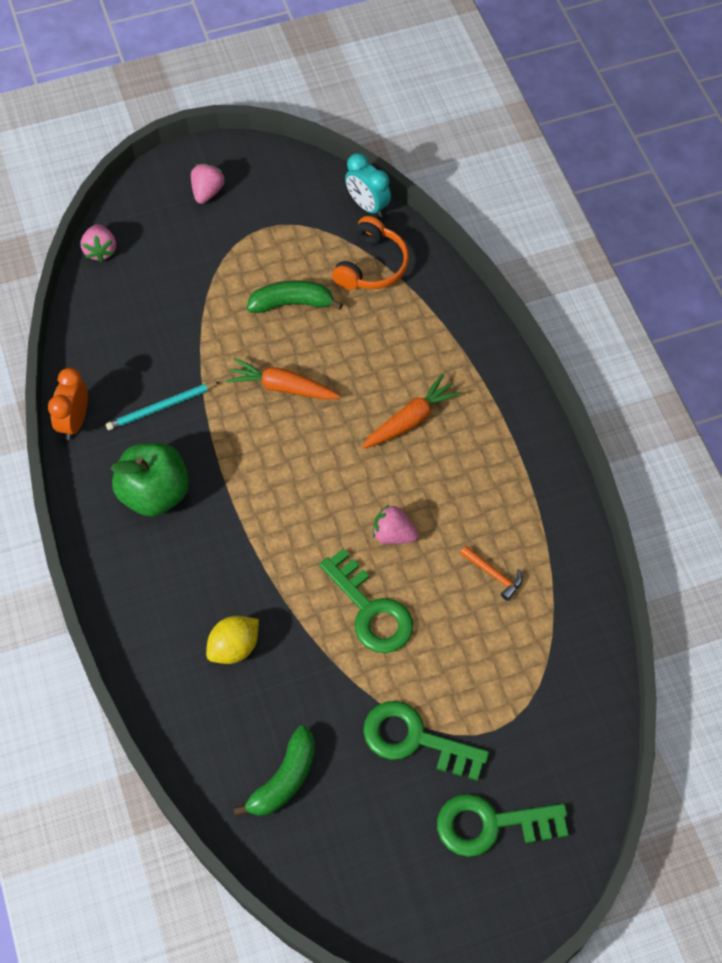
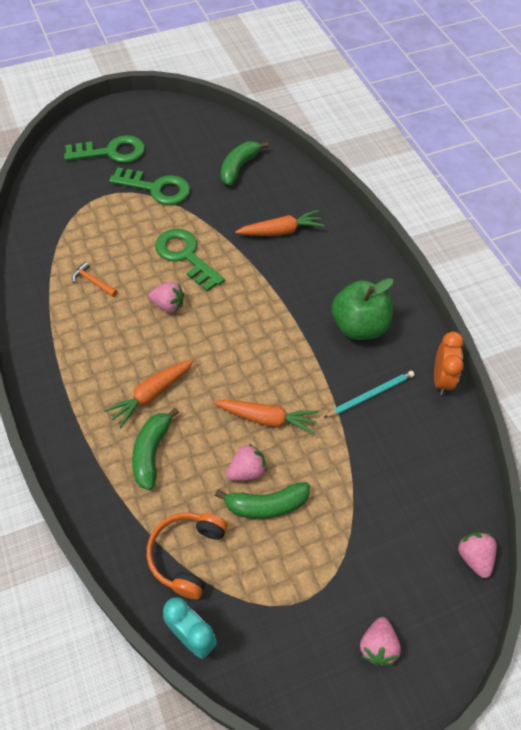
camera: 175 degrees right, 5 degrees down
(234, 647) = (280, 231): yellow lemon -> orange carrot
(309, 335) = (247, 471): none -> pink strawberry
(408, 358) = (151, 452): none -> green banana

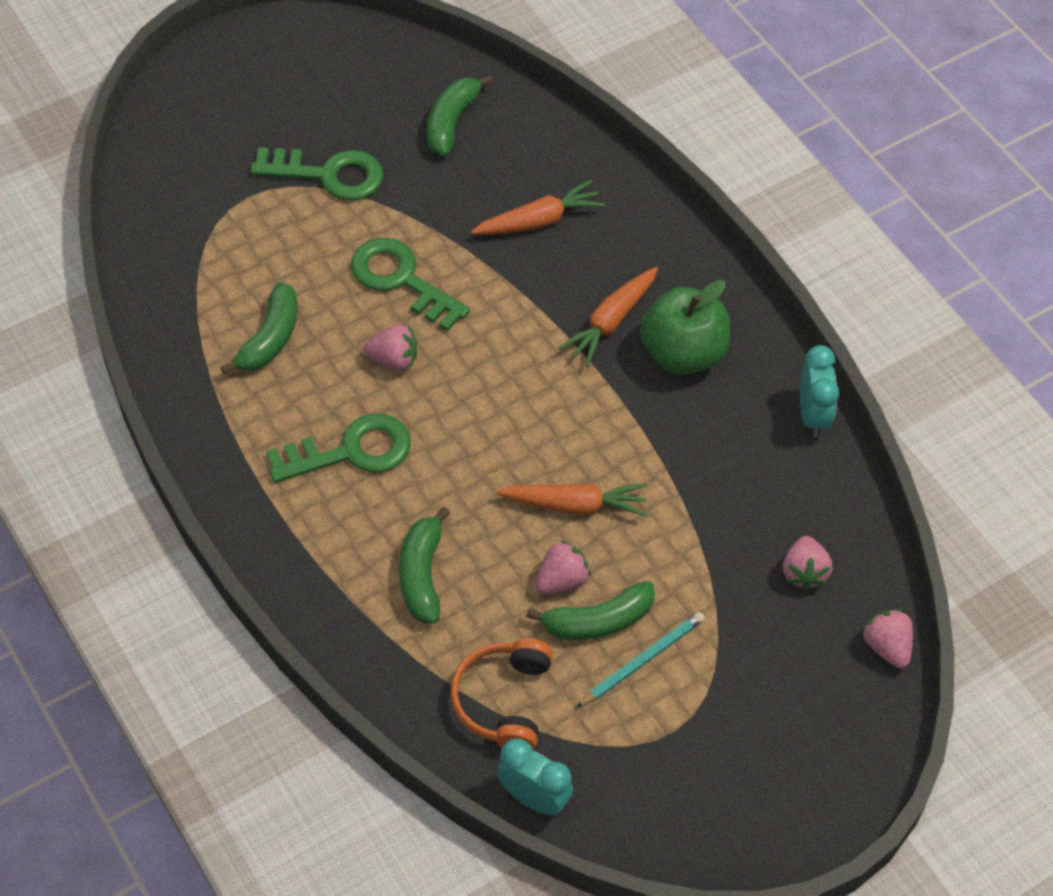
camera: 10 degrees left, 0 degrees up
(93, 281) = (270, 339): orange hammer -> green banana
(112, 152) = (240, 121): green key -> green key (351, 451)
(152, 394) = (402, 494): orange carrot -> orange carrot (611, 321)
(370, 395) = (715, 452): turquoise pencil -> turquoise pencil (642, 661)
(377, 646) = (776, 772): pink strawberry -> pink strawberry (804, 572)
(441, 379) = (812, 415): orange clock -> turquoise clock

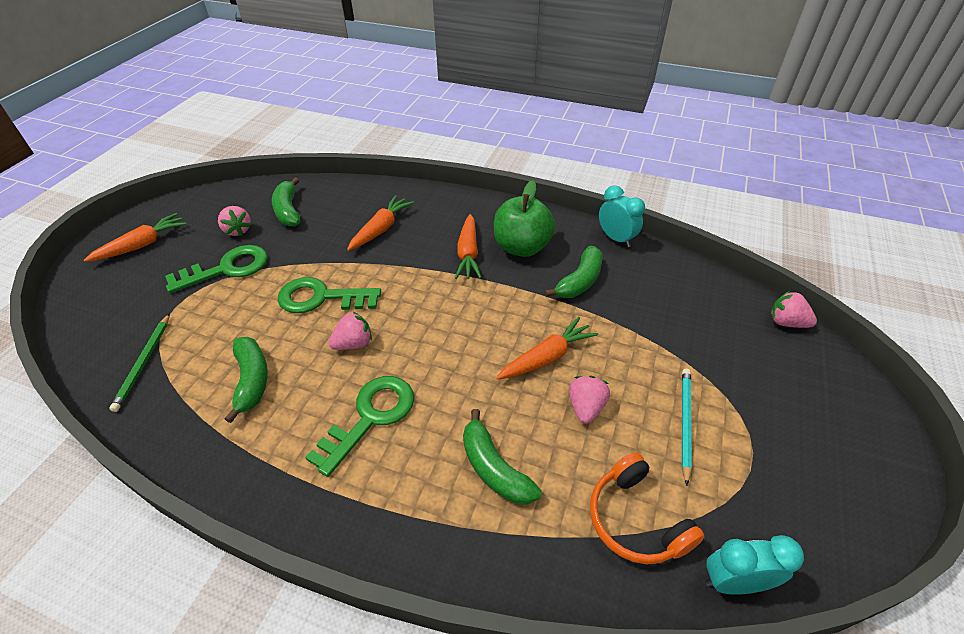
camera: 35 degrees left, 10 degrees down
(184, 252) = (144, 362): none -> green pencil
(258, 81) = (141, 245): none -> orange carrot
(597, 621) = (633, 417): green banana -> green banana (579, 281)
(804, 572) = (703, 312): pink strawberry -> pink strawberry (238, 230)

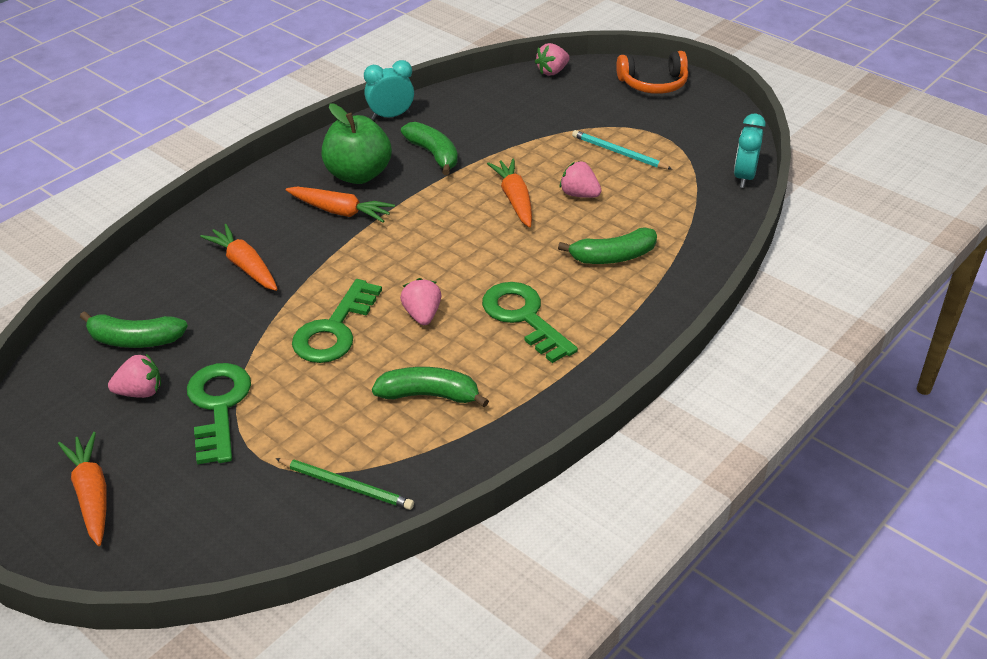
camera: 70 degrees left, 5 degrees down
(636, 519) = (686, 201): orange headphones -> orange headphones (653, 84)

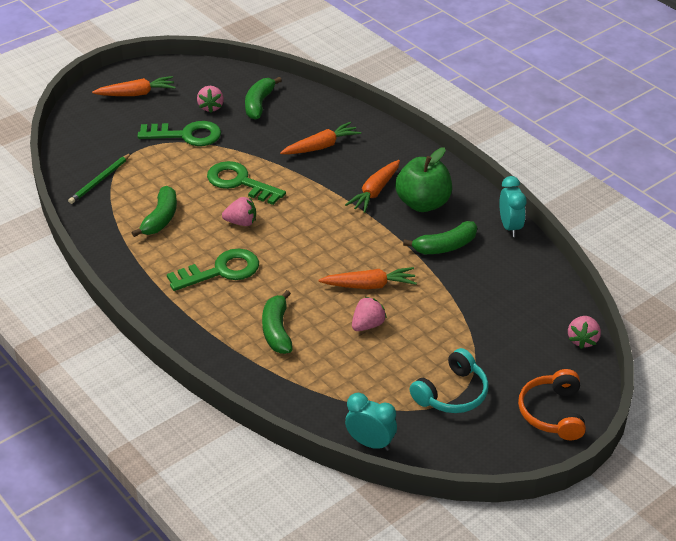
camera: 100 degrees right, 0 degrees up
(552, 71) = (582, 340): pink strawberry -> pink strawberry turned 135 degrees counterclockwise
(619, 153) = (427, 362): turquoise pencil -> none
(655, 136) = (452, 393): none -> turquoise headphones

